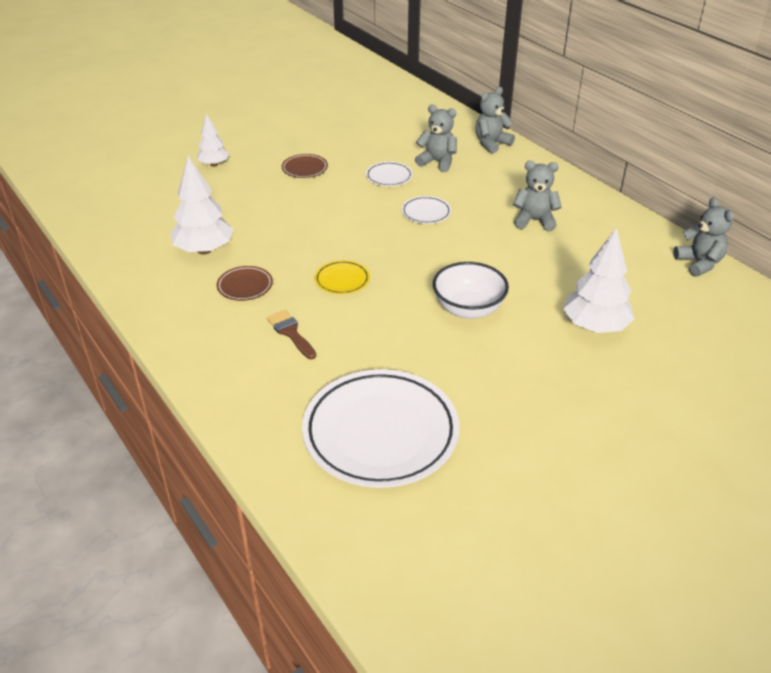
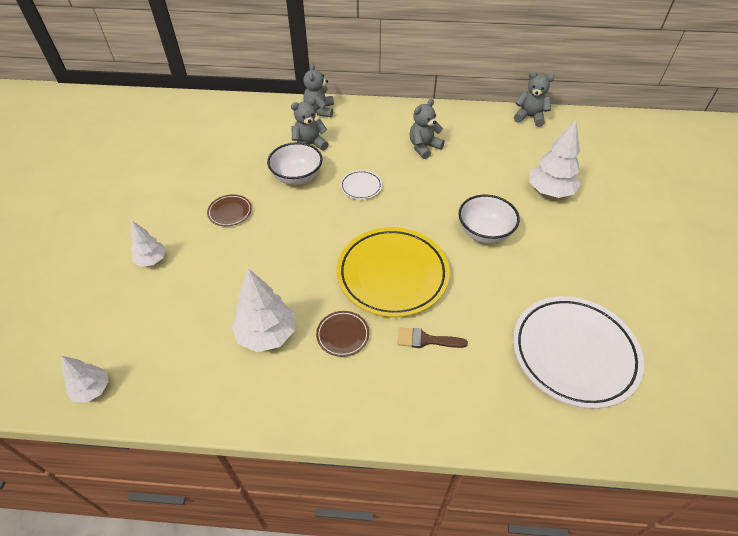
camera: 50 degrees left, 10 degrees up
(81, 206) = (92, 389): none -> white tree
(342, 280) = (392, 275): yellow plate -> yellow plate, size x2.31
(389, 177) = (297, 177): white plate -> white bowl

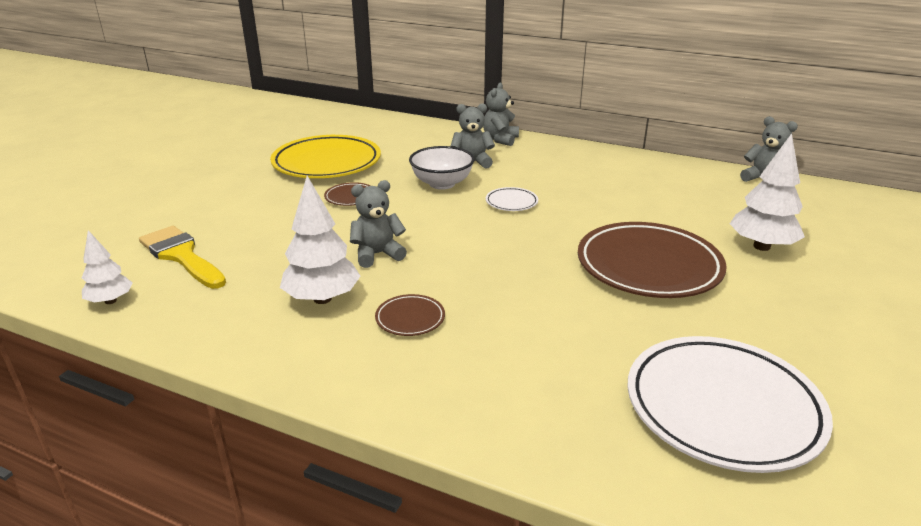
camera: 20 degrees right, 20 degrees down
(122, 320) = (181, 256): none -> yellow brush
(151, 260) = (244, 217): white tree -> none
(392, 275) = (505, 280): yellow plate -> yellow plate (327, 163)
(424, 147) = (608, 184): grey teddy bear -> grey teddy bear (377, 254)
(426, 340) = (513, 346): brown brush -> none
(484, 232) = (648, 266): white bowl -> brown plate

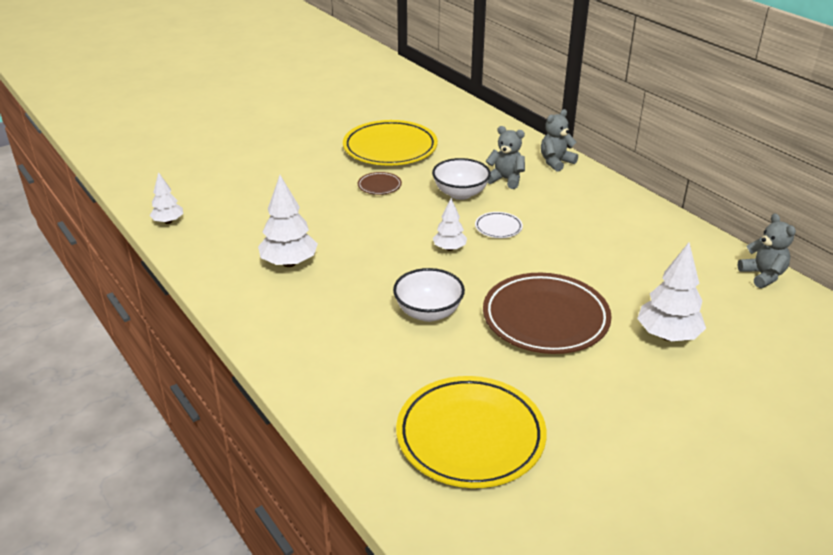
camera: 30 degrees right, 5 degrees up
(181, 256) = (230, 201): yellow brush -> none
(377, 254) = (354, 241): grey teddy bear -> none
(410, 319) = (330, 297): brown plate -> none
(486, 233) = (449, 248): none -> white tree
(533, 298) = (428, 312): none -> white bowl
(722, 408) = (470, 436): white plate -> yellow plate

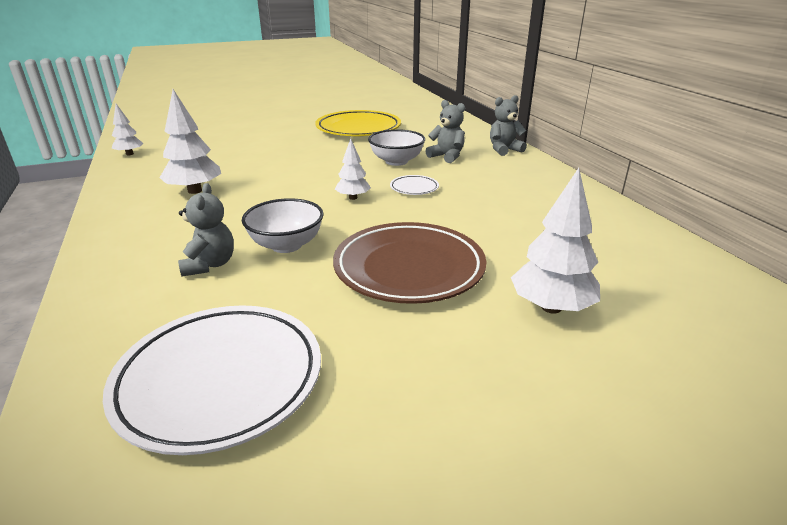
camera: 15 degrees right, 5 degrees down
(379, 186) = (327, 150): brown plate -> none
(470, 436) = (220, 380): yellow plate -> white plate
(762, 275) = (703, 263): grey teddy bear -> grey teddy bear (209, 265)

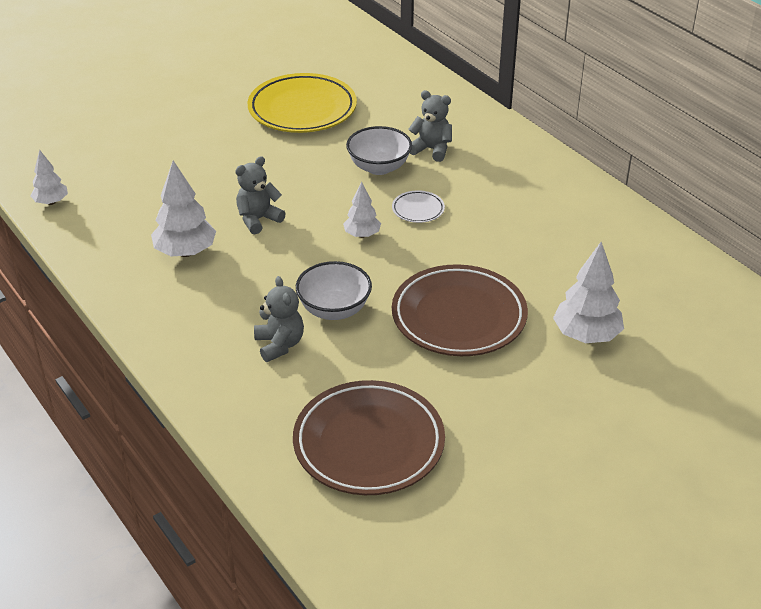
camera: 15 degrees left, 10 degrees up
(220, 380) = (369, 443): white plate -> brown plate
(504, 150) = (491, 127): grey teddy bear -> grey teddy bear (258, 219)

